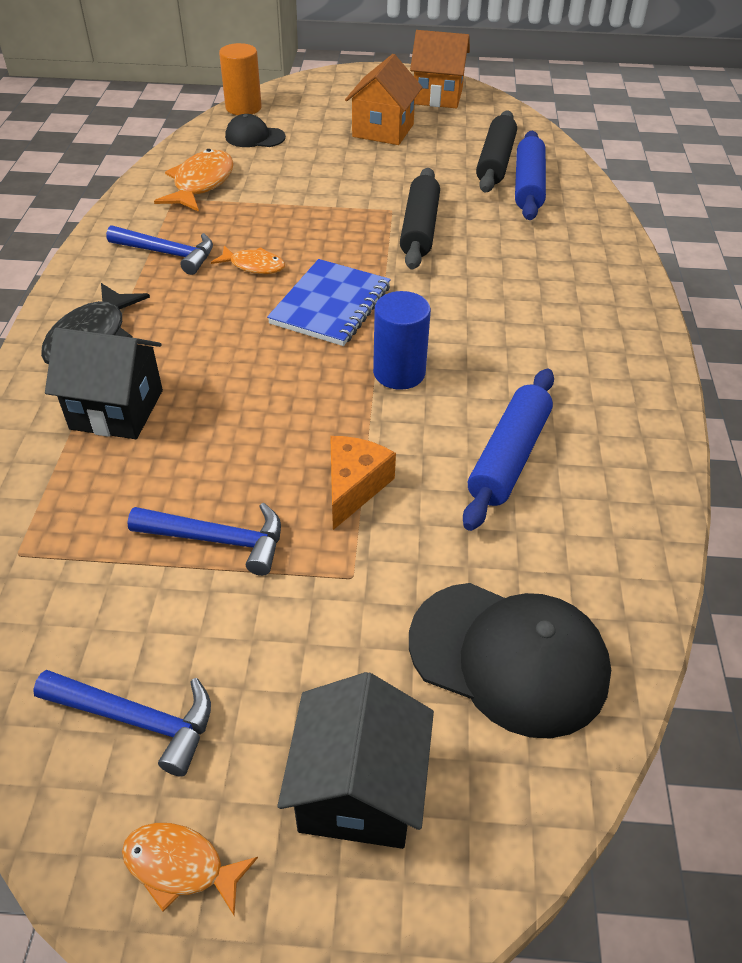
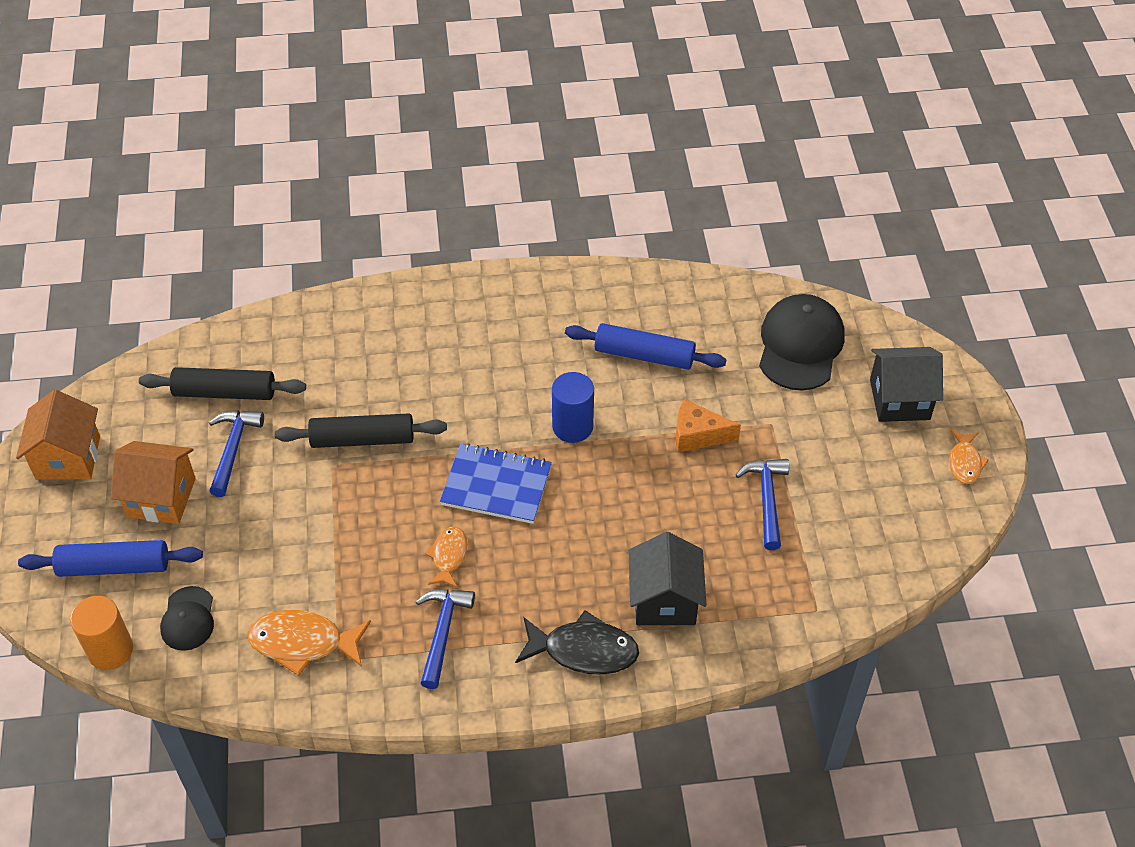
camera: 100 degrees left, 5 degrees up
(136, 719) = (901, 504): blue hammer -> blue hammer (233, 449)
(528, 186) = (270, 364): blue rolling pin -> blue rolling pin (114, 566)

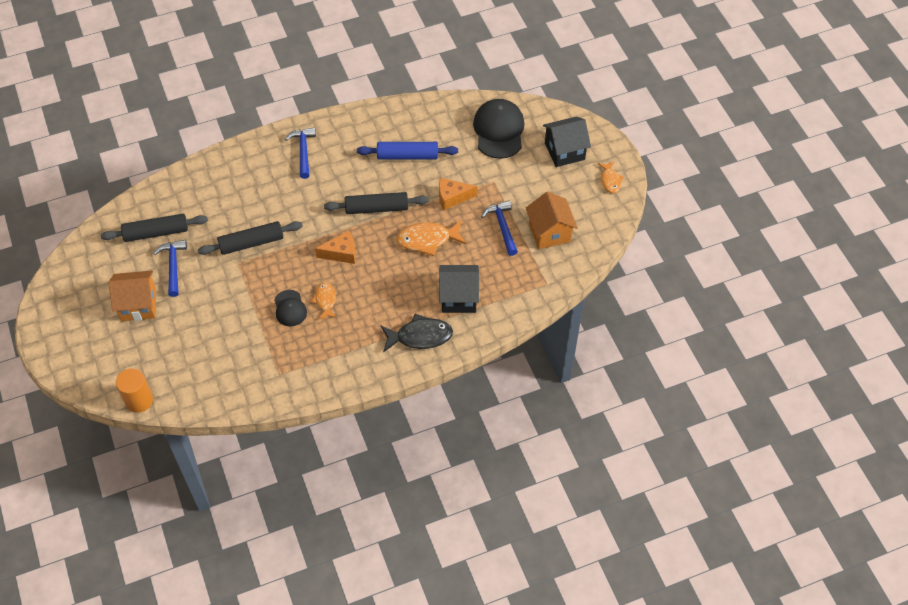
camera: 15 degrees left, 5 degrees up
(68, 457) = (71, 293): orange house -> orange house (549, 232)
(114, 566) = (124, 352): blue rolling pin -> none
(188, 619) = (180, 372): black cap -> black cap (290, 308)
(303, 643) = (254, 369): orange fish -> orange fish (428, 240)
(442, 633) = (335, 345): blue hammer -> blue hammer (303, 151)
(496, 486) = (341, 253): blue notebook -> orange cheese
(572, 426) = (376, 208): blue cylinder -> black rolling pin
(664, 600) = (458, 297): black house -> black house turned 75 degrees counterclockwise

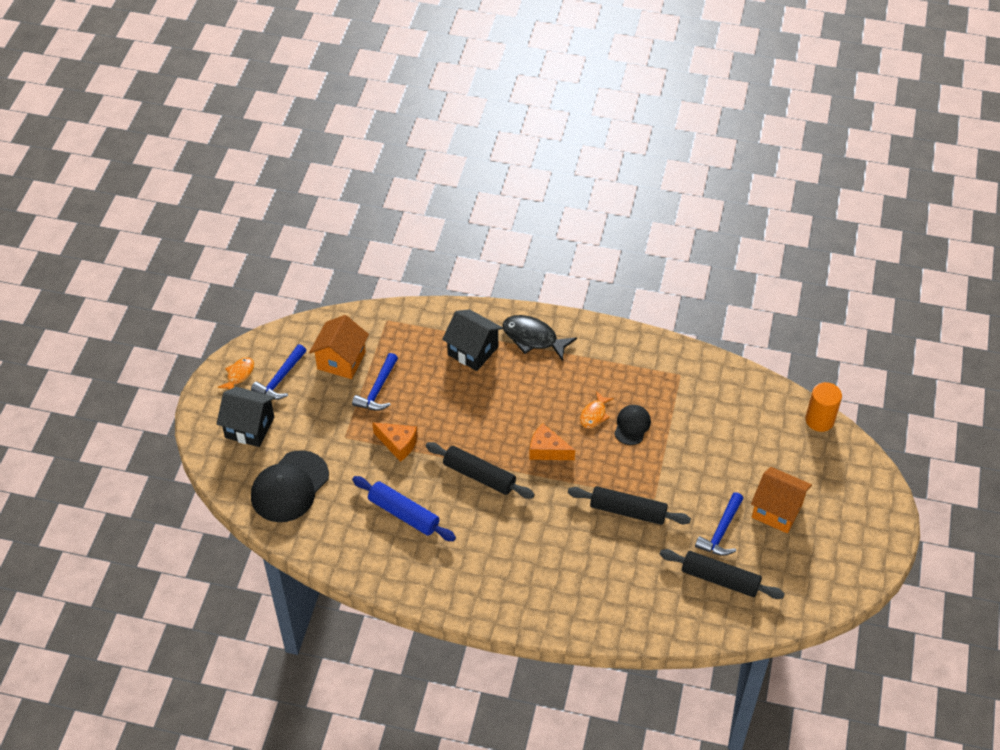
camera: 145 degrees left, 5 degrees down
(303, 151) = (506, 584): blue hammer -> blue hammer (280, 379)
(428, 240) = (456, 417): orange fish -> none

